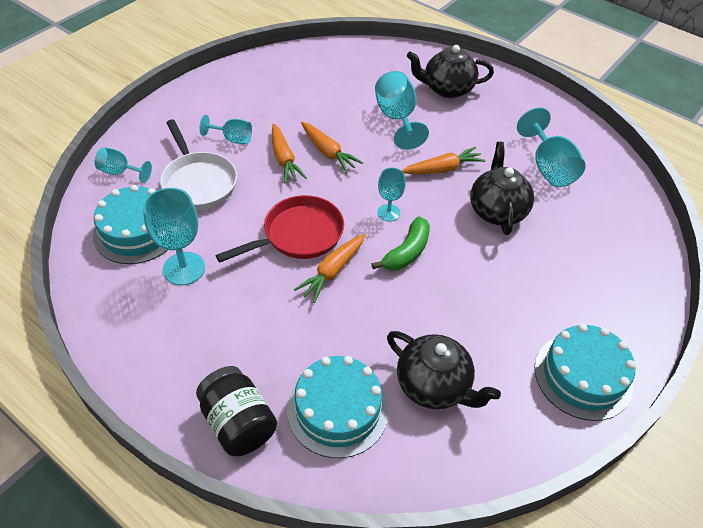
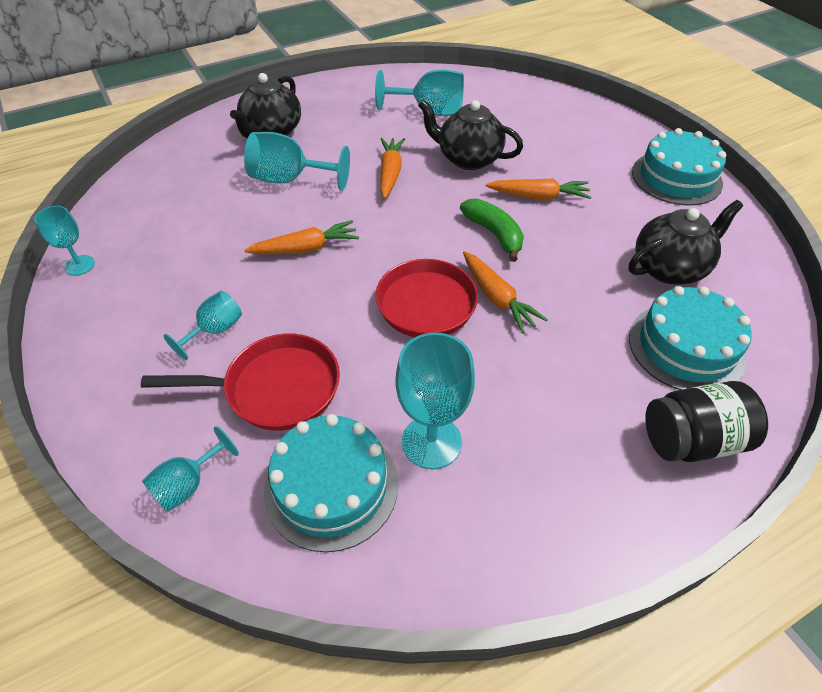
camera: 65 degrees left, 0 degrees up
(198, 182) = (275, 388): white pan -> red pan
(284, 159) = (290, 290): orange carrot -> orange carrot (538, 196)
(388, 213) = (431, 230): turquoise goblet -> turquoise goblet (80, 265)

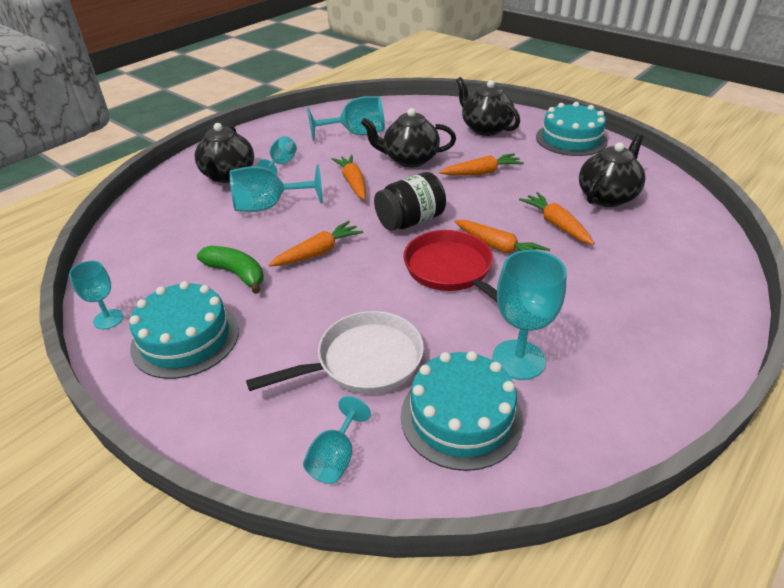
camera: 20 degrees left, 10 degrees down
(215, 330) = (278, 334): turquoise goblet -> turquoise goblet (281, 164)
(275, 388) = (363, 361): red pan -> white pan
(494, 234) = (466, 205): green banana -> green banana (236, 274)
(580, 138) = (485, 128): none -> black teapot
(582, 288) = (556, 225): none -> orange carrot
(686, 347) = (653, 243): turquoise cake -> turquoise cake (185, 338)
(692, 440) = (699, 300): black jar -> black jar (410, 221)

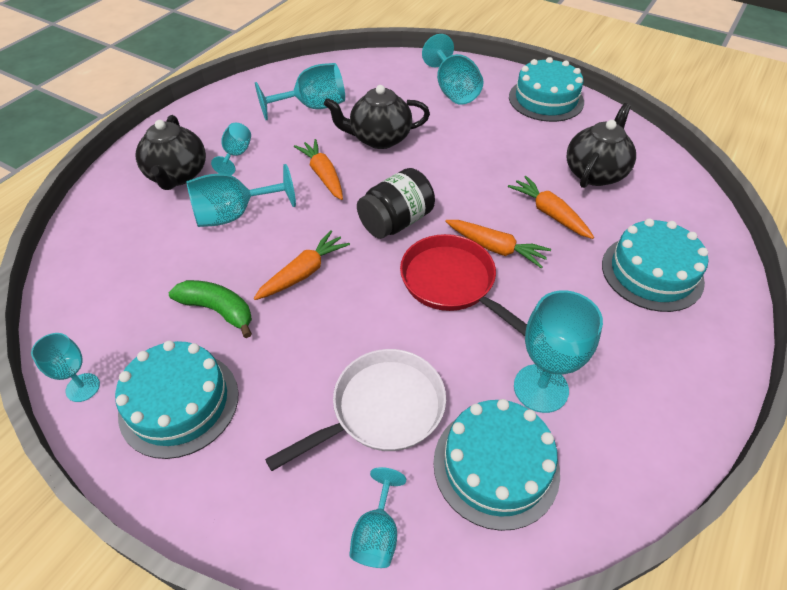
camera: 10 degrees left, 10 degrees up
(481, 173) = (460, 151): orange carrot -> none
(485, 128) = (453, 90): black teapot -> turquoise goblet
(649, 278) = (652, 272): none -> turquoise cake

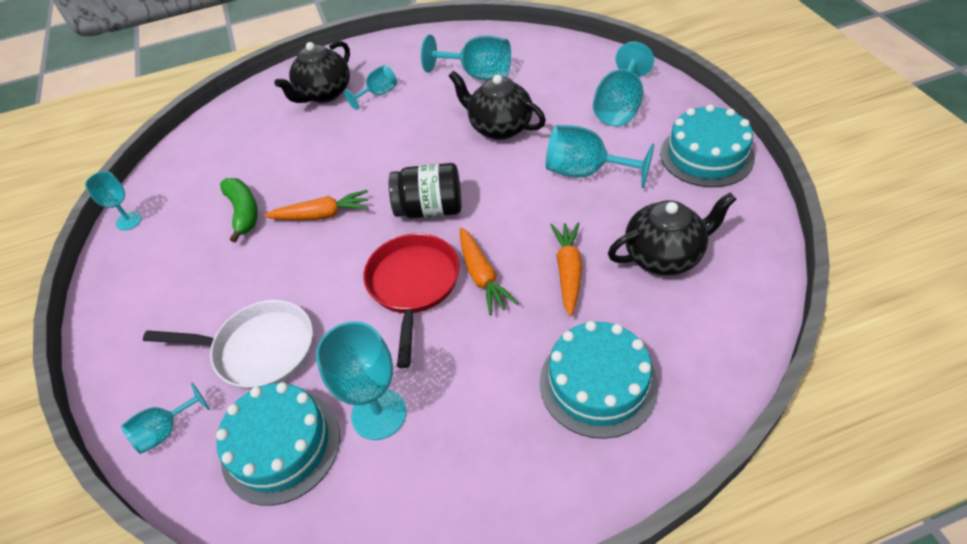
camera: 45 degrees right, 0 degrees up
(179, 403) = (161, 264): turquoise cake -> none
(234, 215) = (326, 144): turquoise goblet -> turquoise goblet (585, 172)
(323, 175) = (420, 141): orange carrot -> none

